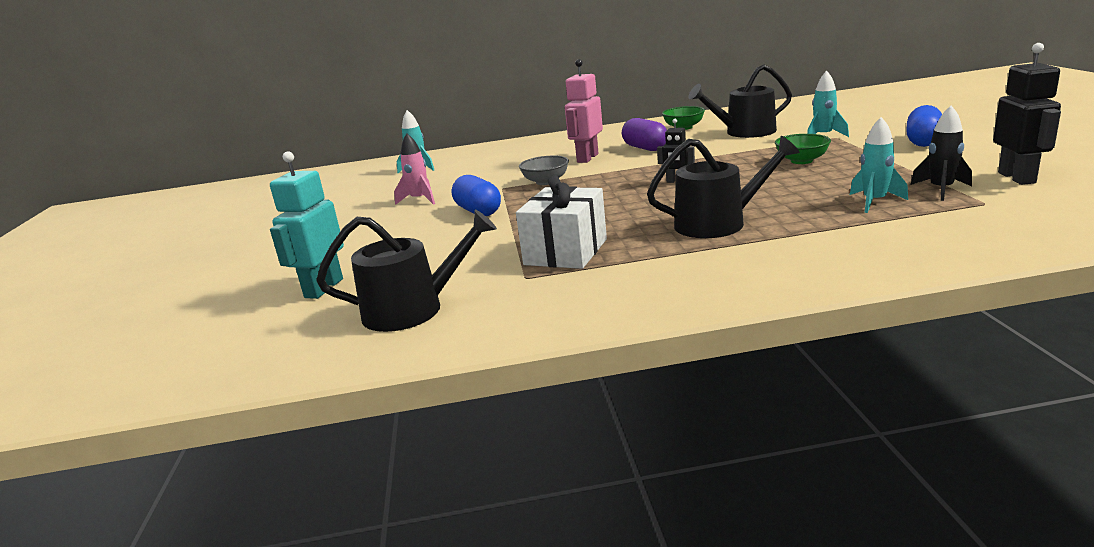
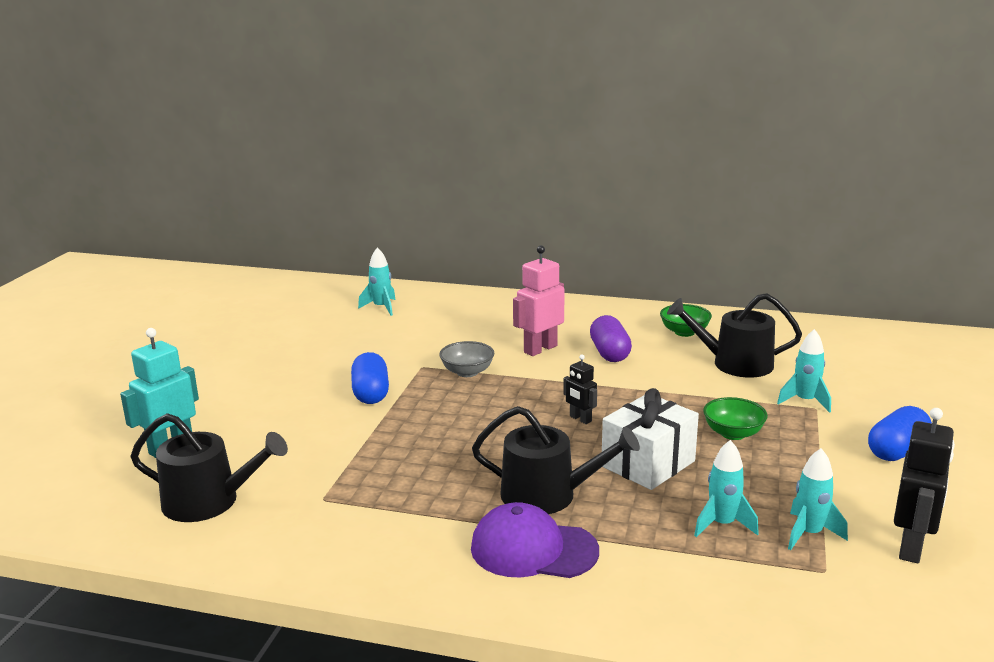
camera: 20 degrees right, 0 degrees up
(420, 200) = (340, 357): pink rocket -> none
(565, 252) = (384, 480): white gift -> white gift (648, 464)
(756, 253) = (533, 549): none -> purple cap
(941, 190) = (809, 534): black rocket -> turquoise rocket

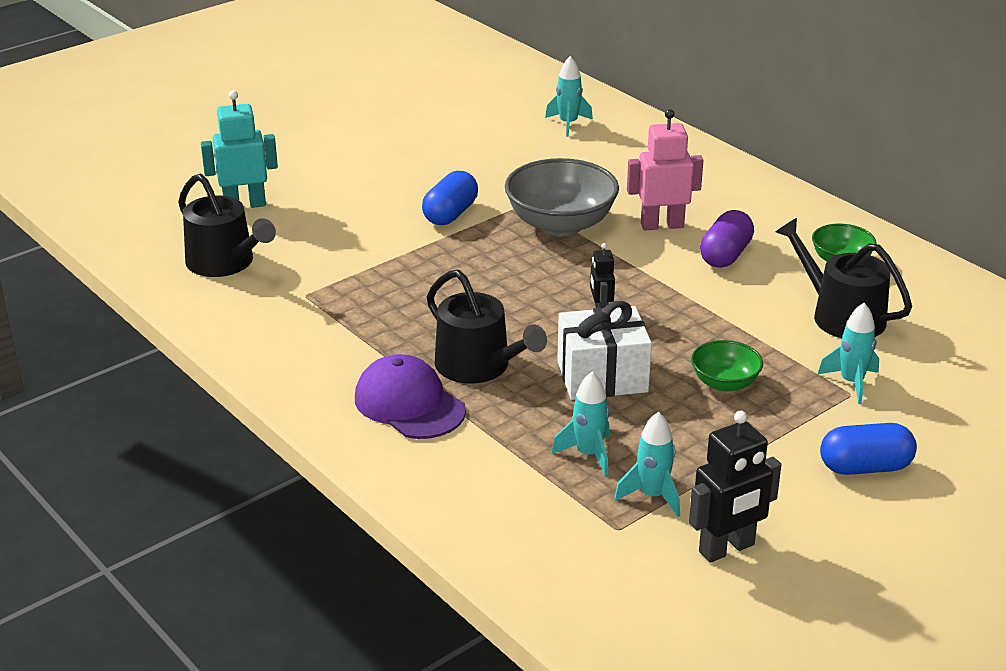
camera: 35 degrees right, 10 degrees up
(467, 372) = (560, 224): grey bowl -> grey bowl, size x1.85

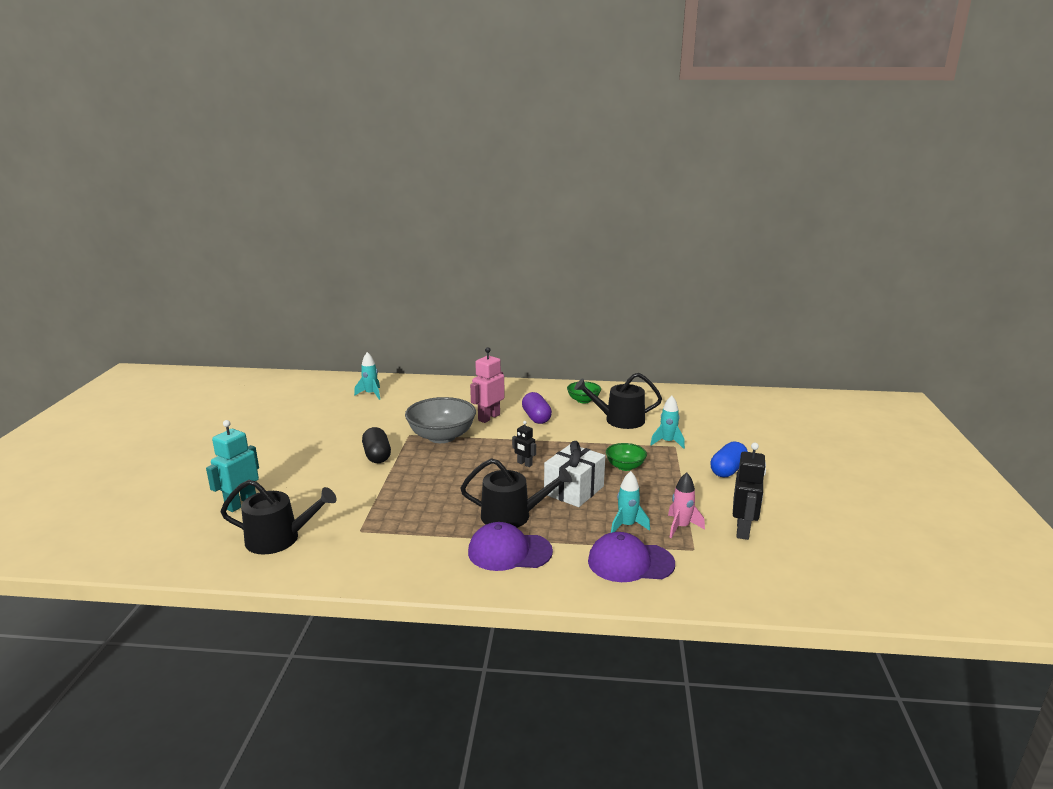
camera: 45 degrees left, 10 degrees down
(450, 214) = (377, 456): blue capsule -> black capsule
(516, 495) = (630, 562): none -> purple cap
(652, 496) = (681, 527): turquoise rocket -> pink rocket

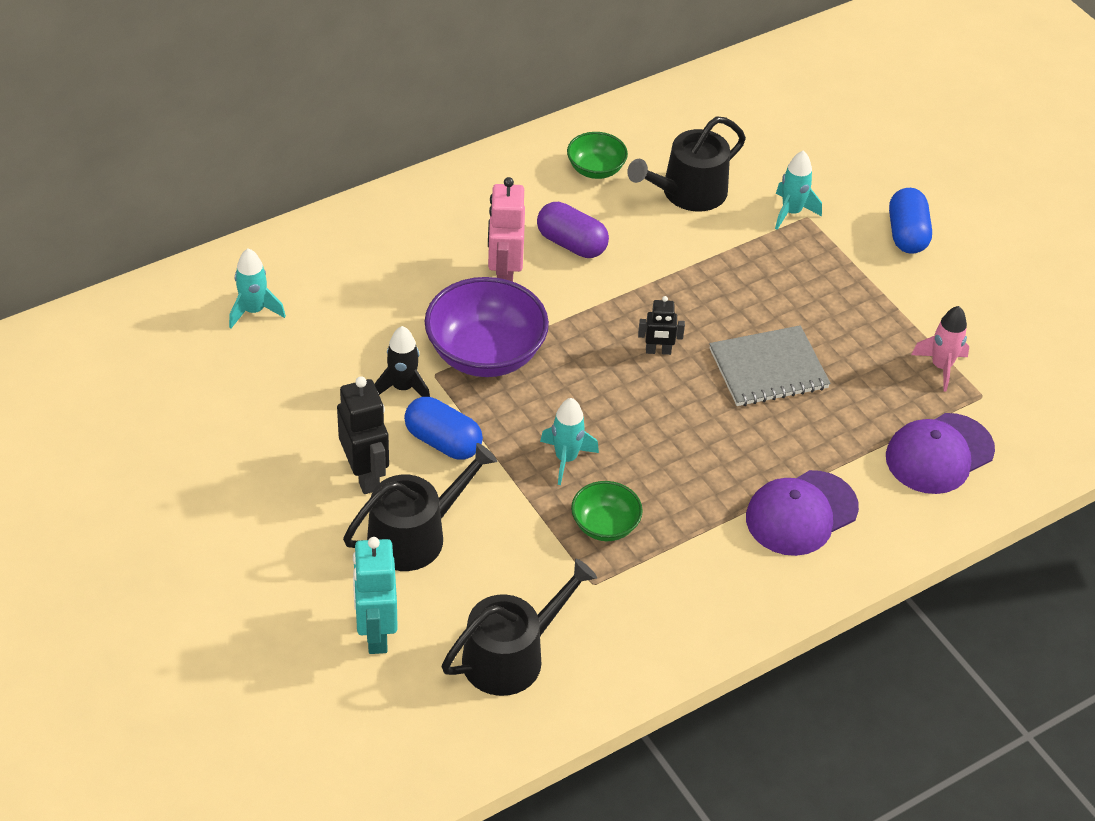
camera: 40 degrees left, 25 degrees up
(377, 456) = (443, 442): black capsule -> blue capsule
(389, 434) = (403, 388): none -> black rocket
(441, 436) = (485, 354): grey bowl -> purple bowl
(512, 516) = (743, 454): black watering can -> black watering can (415, 535)
(574, 490) = (768, 369): white gift -> grey notebook
(625, 466) = (785, 290): green bowl -> green bowl (605, 525)
(627, 525) = (884, 397): turquoise rocket -> turquoise rocket (566, 459)
(743, 530) = (1006, 336): black robot -> black robot (365, 475)

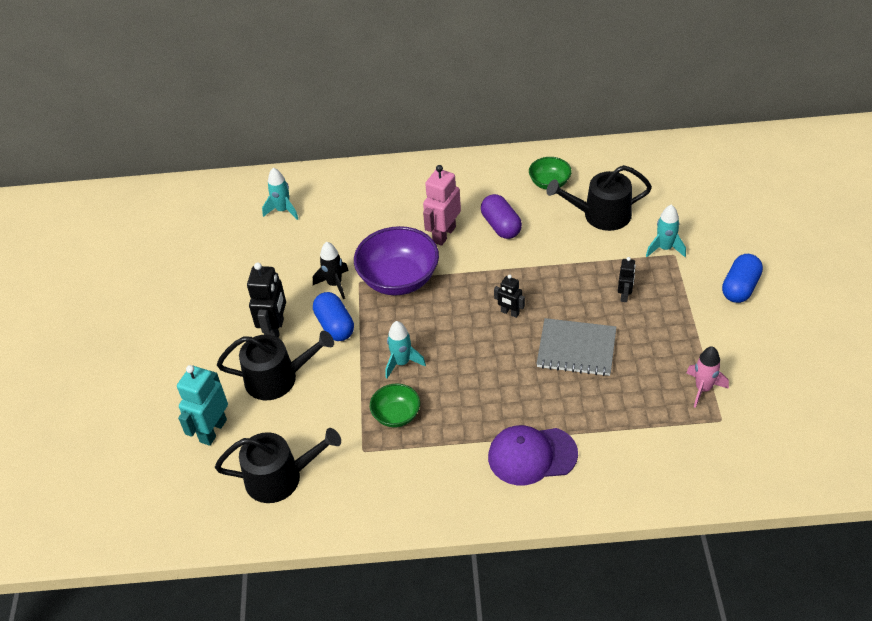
camera: 35 degrees right, 0 degrees up
(782, 285) = (624, 295): none -> black robot
(939, 454) = (660, 450): purple cap -> none

